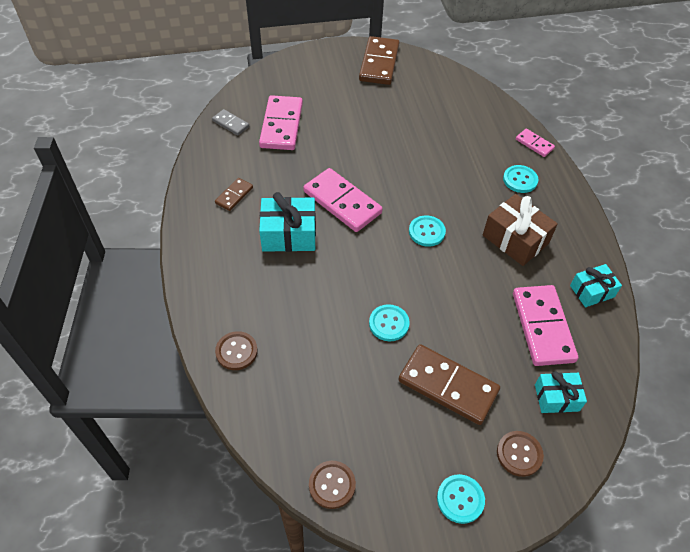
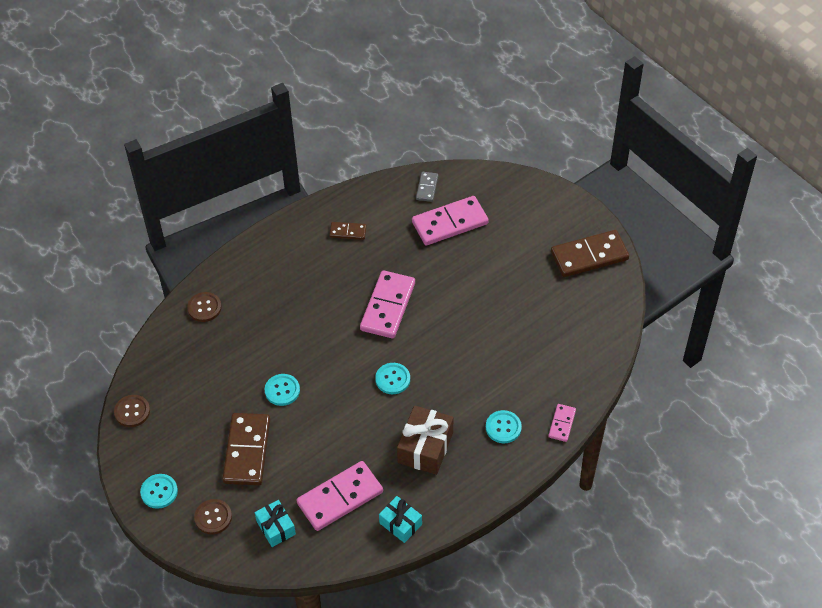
camera: 65 degrees right, 0 degrees up
(289, 234) = (330, 287): turquoise gift -> none

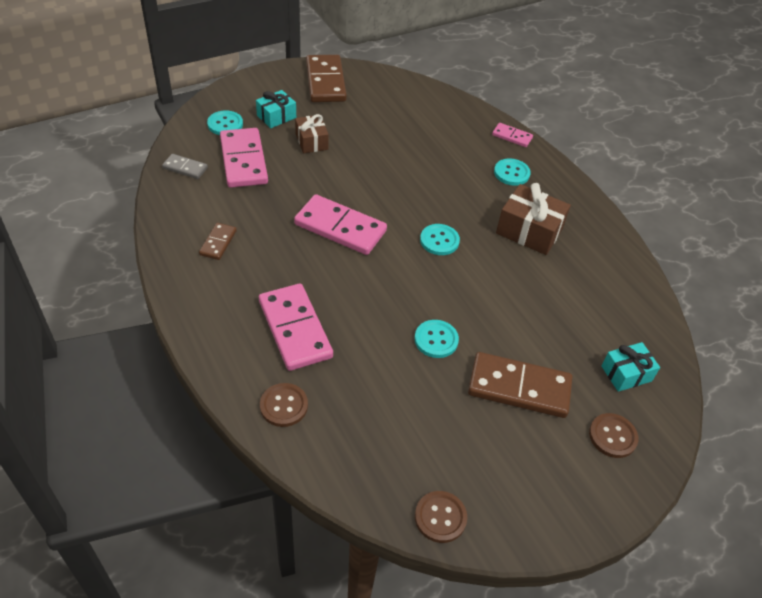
camera: 85 degrees left, 5 degrees down
(159, 492) = (574, 495): turquoise button -> turquoise button (225, 124)
(340, 498) = (587, 309): pink domino -> pink domino (295, 329)
(400, 524) = (619, 266): turquoise gift -> turquoise gift (276, 116)
(493, 264) = (311, 141): none -> brown gift

